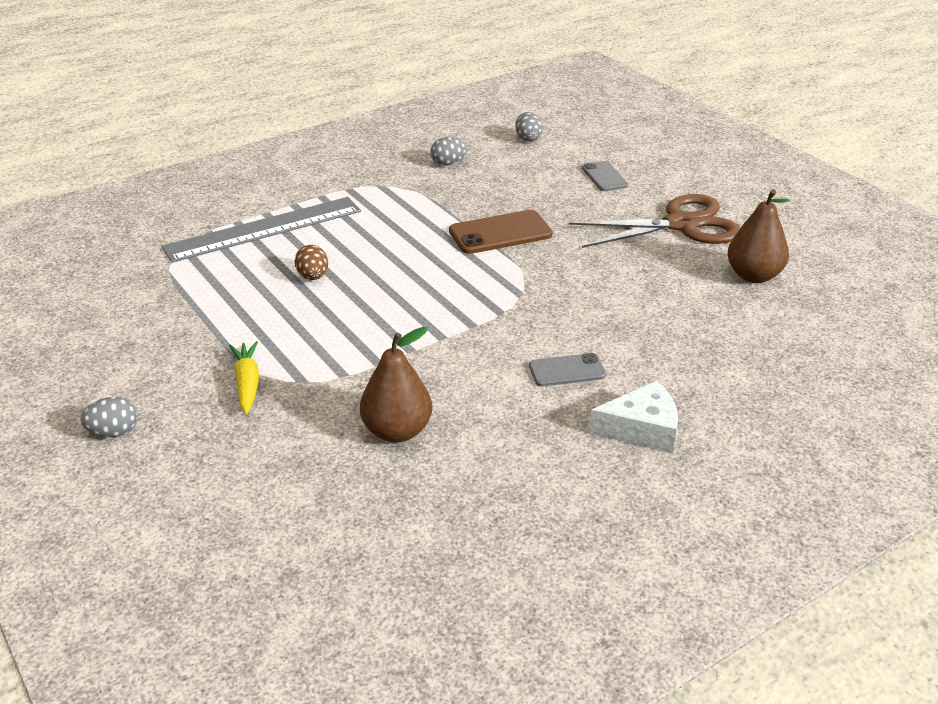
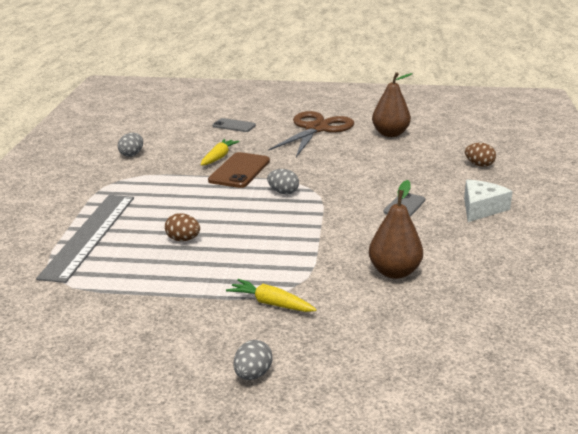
camera: 50 degrees left, 10 degrees down
(513, 207) = (218, 157): none -> yellow carrot
(528, 139) = (151, 126): grey egg -> grey egg (283, 192)
(770, 377) = (479, 165): none -> brown egg

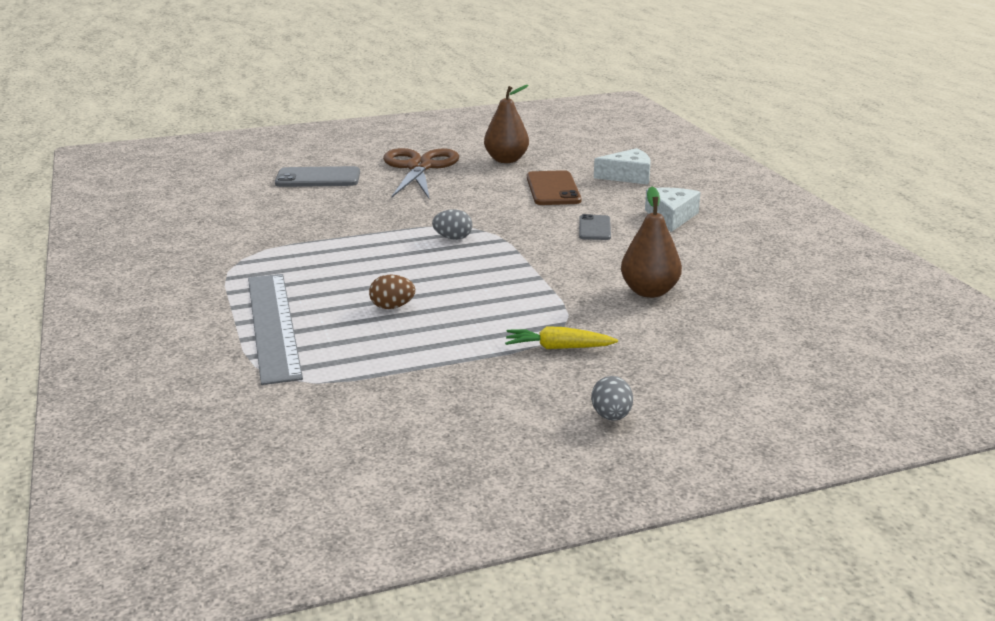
camera: 25 degrees left, 0 degrees up
(131, 154) = (224, 229): grey egg -> none
(218, 157) = (337, 215): yellow carrot -> none
(234, 126) = (318, 178): grey phone -> grey phone, size x1.61
(239, 171) = (378, 225): brown phone -> brown phone (553, 189)
(479, 165) = (628, 176): brown egg -> white cheese

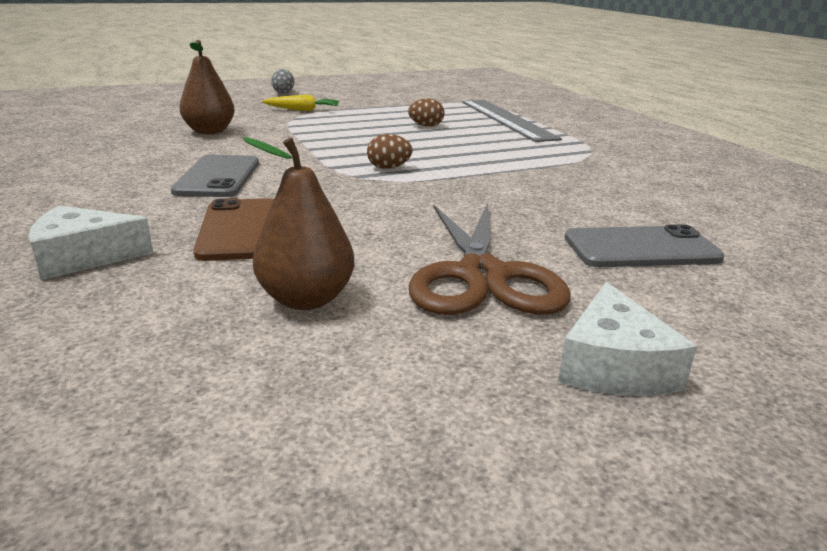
camera: 175 degrees right, 0 degrees up
(453, 238) = (389, 168): grey egg -> brown egg
(594, 228) = (218, 177): grey phone -> grey phone, size x1.61
(671, 217) = (102, 189): white cheese -> white cheese (614, 365)

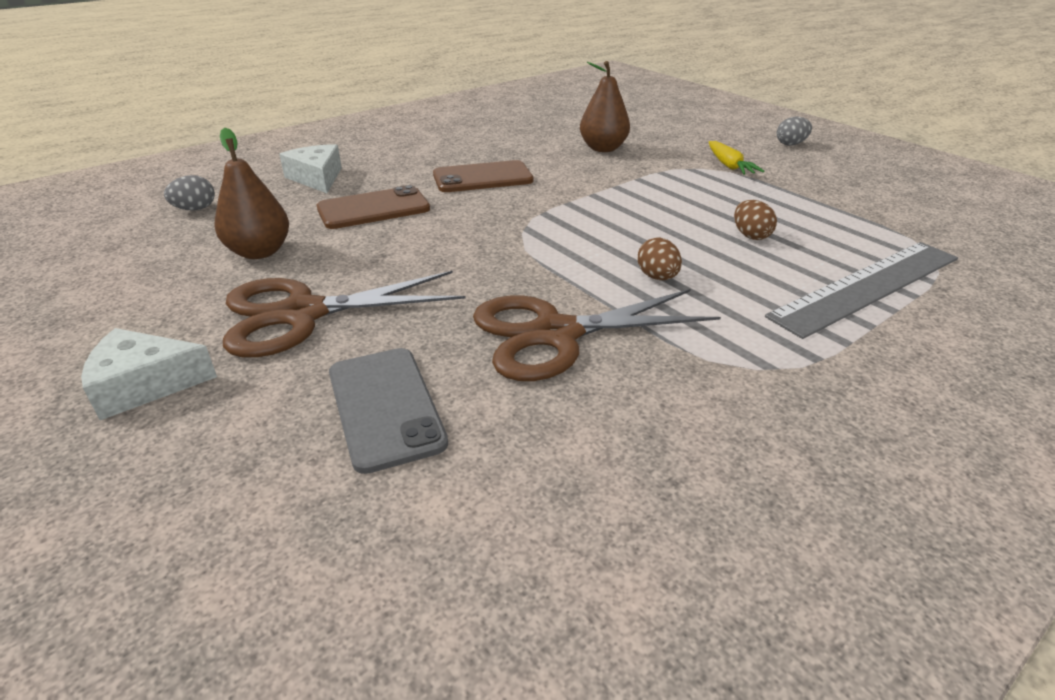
camera: 75 degrees right, 10 degrees up
(78, 357) = (195, 209): none -> grey egg
(218, 177) = (482, 178): grey phone -> brown phone
(389, 168) = (561, 238): brown egg -> brown egg (657, 277)
(544, 189) = (555, 334): none -> brown scissors

